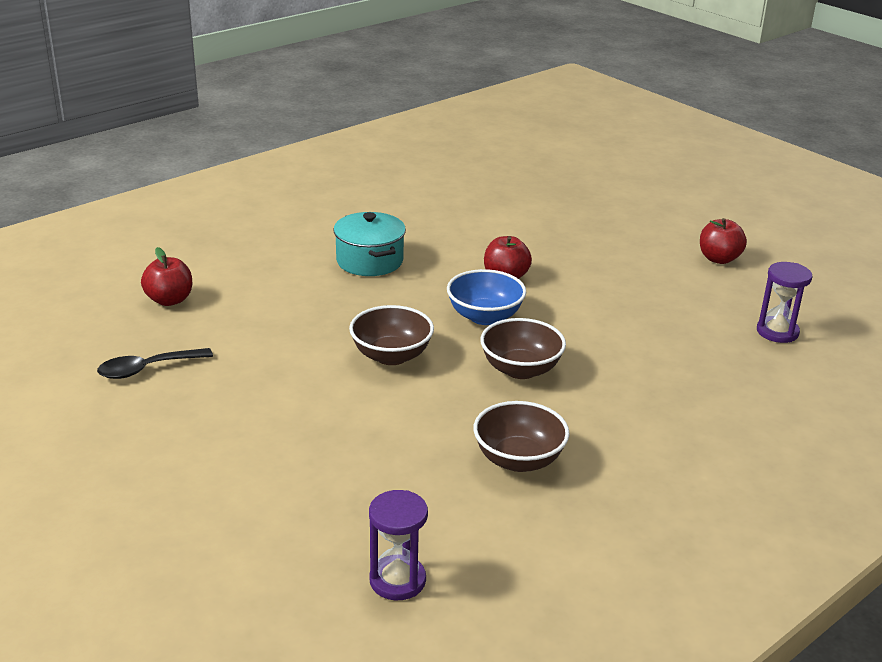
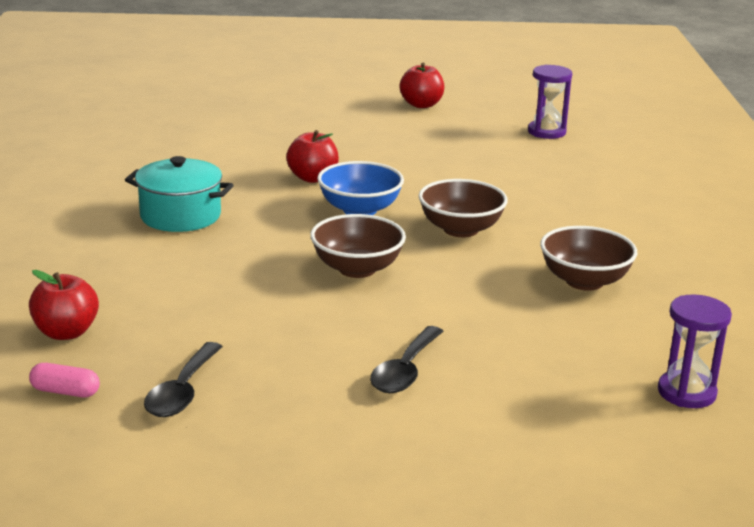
camera: 50 degrees left, 5 degrees down
(104, 333) = (65, 391): none -> pink capsule
(272, 437) = (405, 370): none -> black spoon

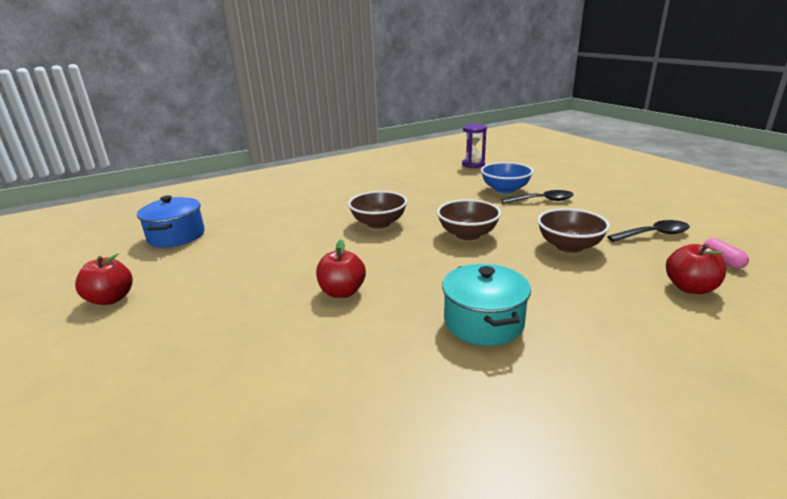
camera: 115 degrees left, 0 degrees up
(359, 210) = (384, 257): blue bowl -> blue bowl (505, 189)
(546, 132) = (176, 236): purple hourglass -> blue pot
(584, 281) = (405, 189): brown bowl -> brown bowl (569, 246)

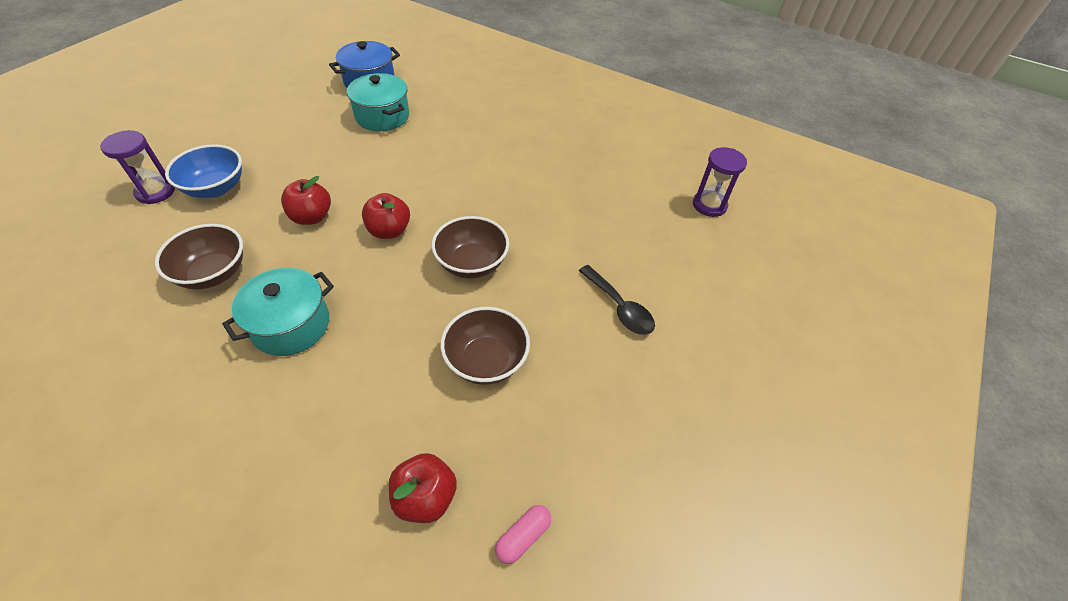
camera: 55 degrees right, 25 degrees up
(111, 299) = (260, 106): red apple -> red apple (389, 231)
(166, 397) = (155, 192): none -> purple hourglass
(240, 238) = (382, 116): none -> turquoise pot
(378, 223) = (462, 188): brown bowl -> brown bowl (213, 273)
(505, 189) = (634, 261): blue bowl -> blue bowl (216, 188)
(653, 234) = (571, 448): black spoon -> none

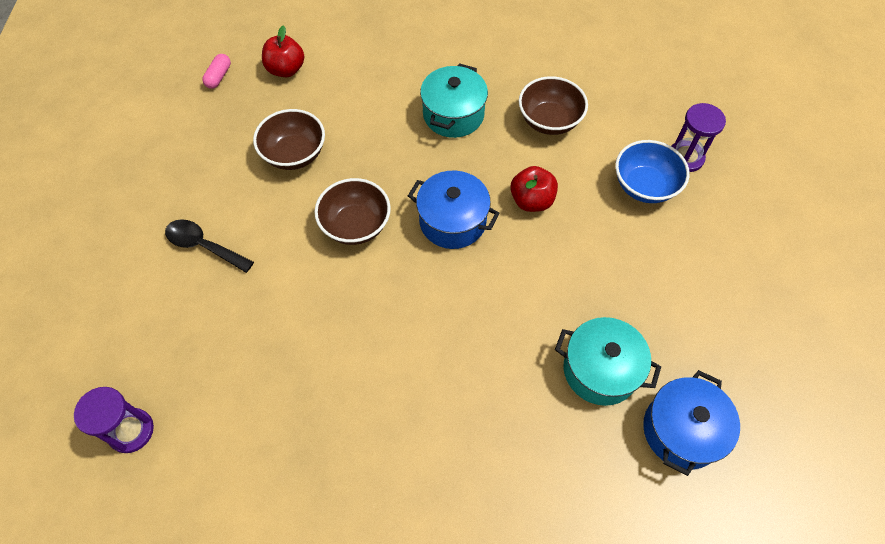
camera: 155 degrees right, 10 degrees up
(389, 231) = (452, 221): red apple -> blue pot

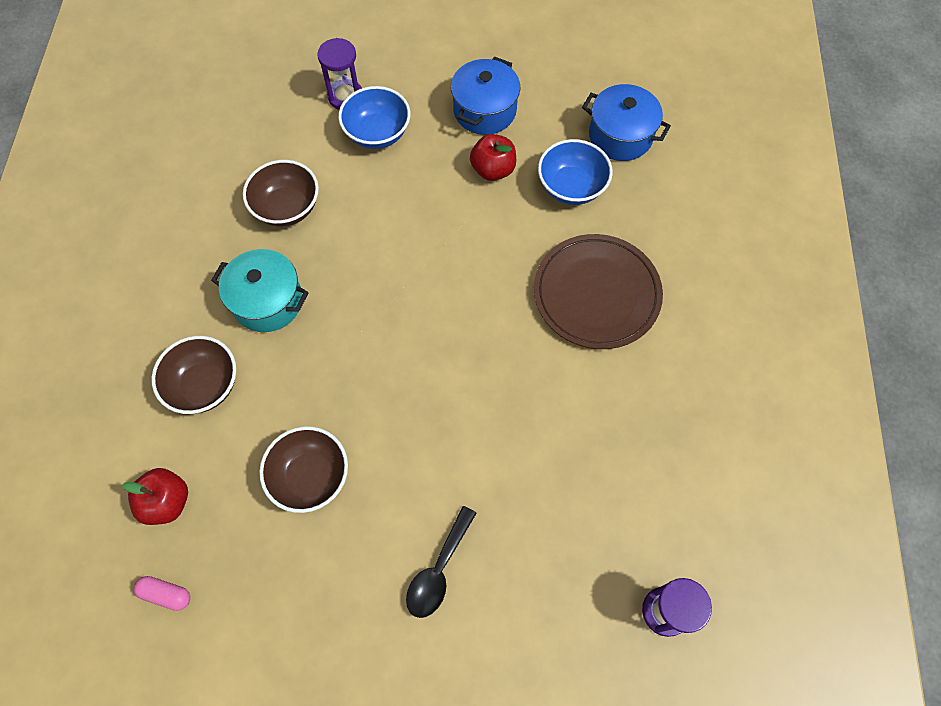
camera: 90 degrees left, 5 degrees up
(356, 225) = (415, 400): brown bowl -> brown bowl (204, 385)
(452, 221) = (413, 303): blue pot -> blue pot (484, 110)
(465, 389) = (596, 294): none -> brown plate
(531, 200) = (390, 230): red apple -> red apple (493, 170)
(600, 370) = (571, 187): turquoise pot -> blue bowl

